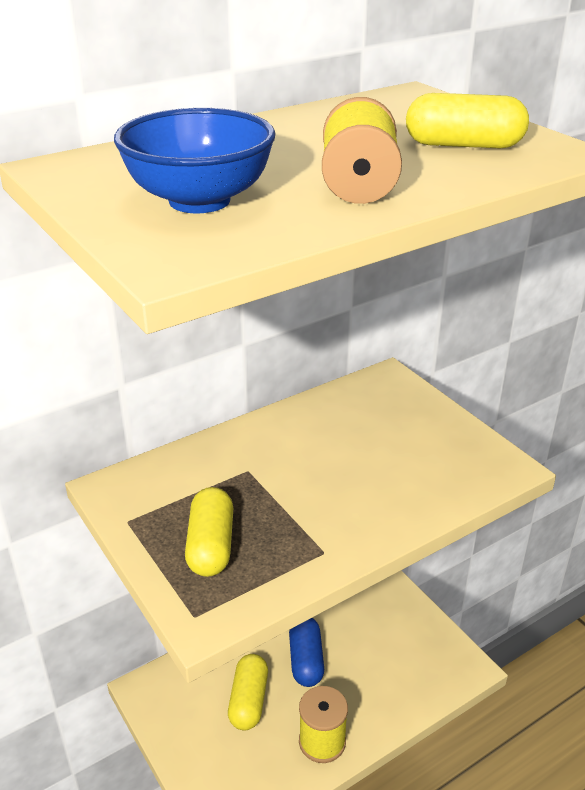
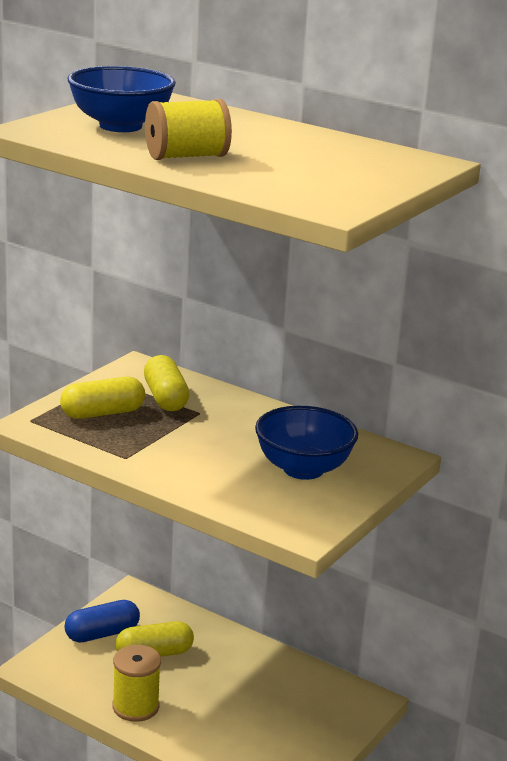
camera: 65 degrees right, 10 degrees down
(306, 660) = (220, 678): blue capsule -> blue capsule (102, 634)
(393, 436) = (303, 469): none -> blue bowl
(463, 145) = (309, 179): yellow capsule -> yellow capsule (165, 398)

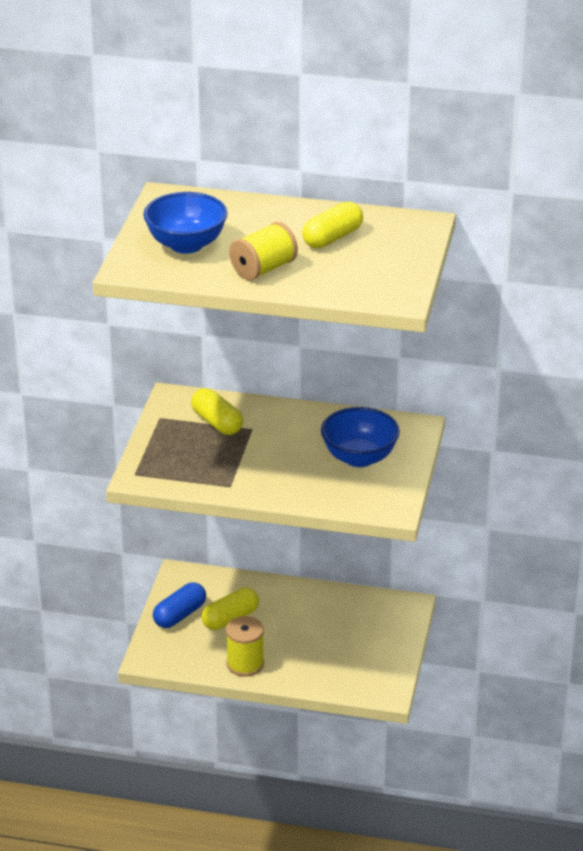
camera: 20 degrees left, 10 degrees up
(102, 413) = (182, 451): yellow capsule -> yellow capsule (332, 238)

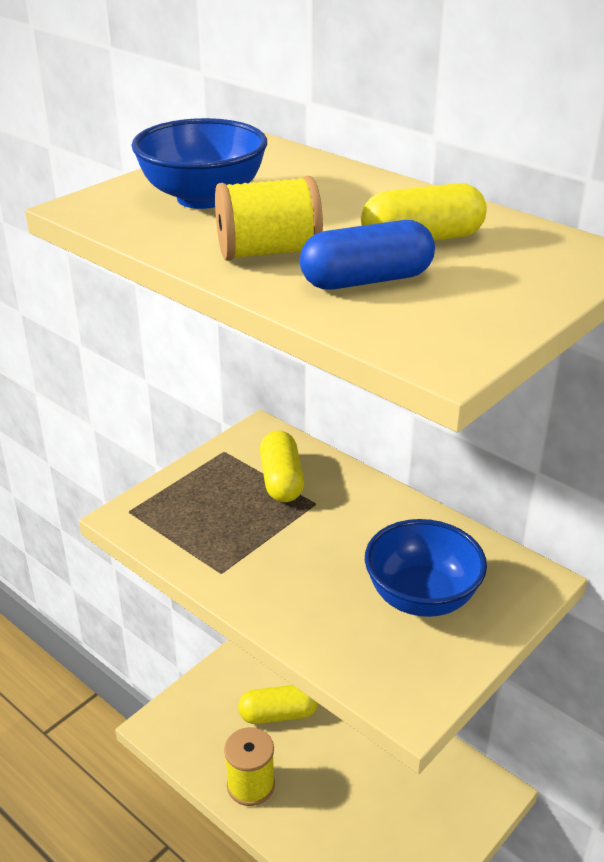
camera: 30 degrees right, 0 degrees up
(180, 615) = (230, 685): blue capsule -> blue capsule (367, 280)

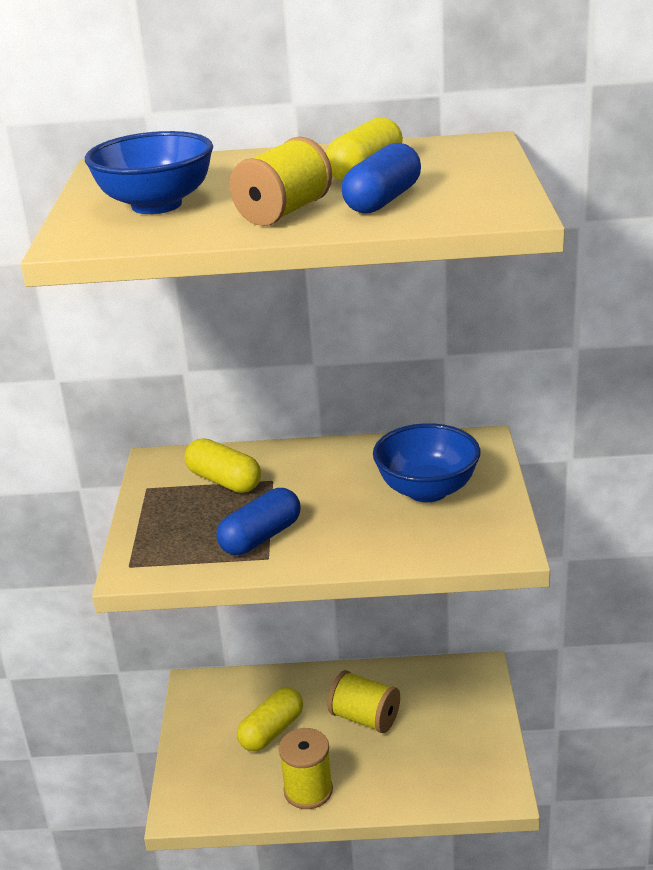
camera: 40 degrees left, 5 degrees down
(240, 550) = (261, 537): none -> blue capsule
(355, 759) = (365, 718): none -> yellow spool

